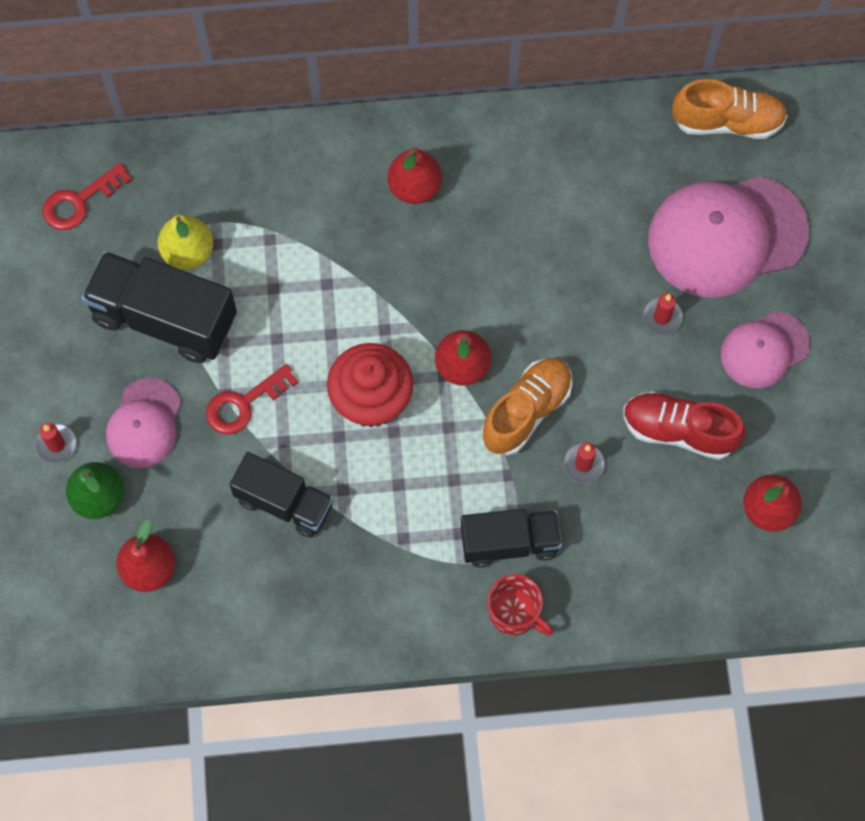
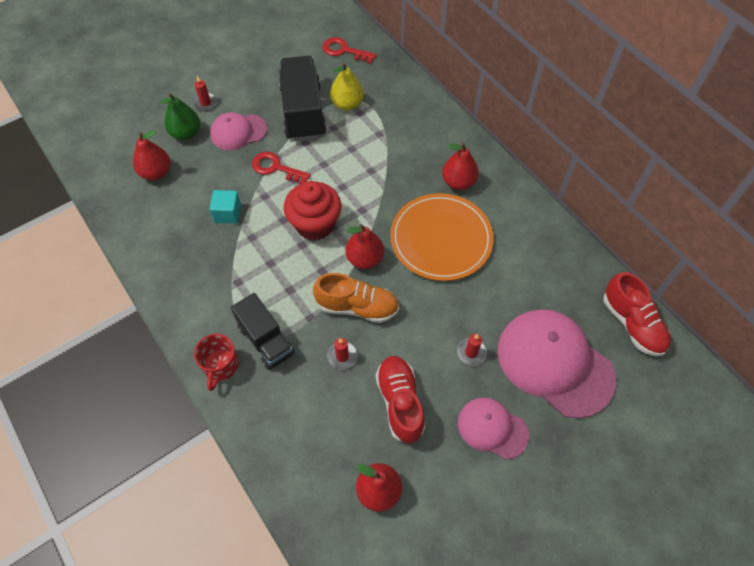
camera: 60 degrees right, 10 degrees down
(284, 502) = (228, 213): black truck -> turquoise cube
(488, 259) = (441, 239): none -> orange plate
(727, 122) = (632, 324): orange shoe -> red shoe

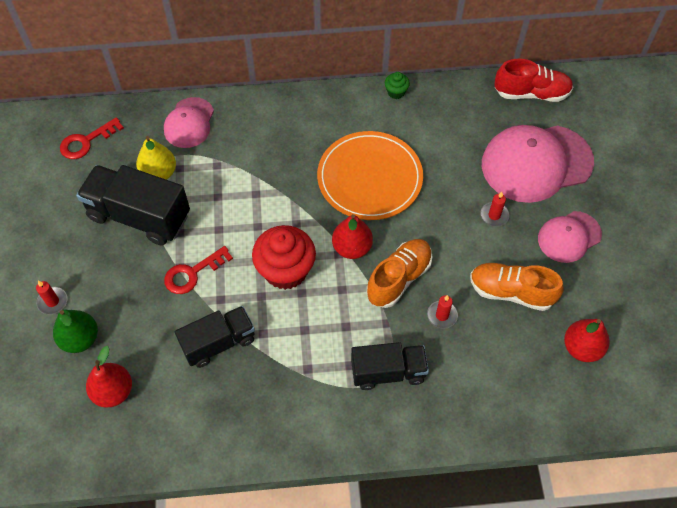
camera: 60 degrees left, 0 degrees up
(221, 366) = (393, 425): red mug -> none
(228, 213) = (218, 343): turquoise cube -> black truck
(238, 132) = (118, 287): pink cap -> pink cap (189, 123)
(400, 402) = (511, 292): red shoe -> orange shoe
(458, 182) = (318, 133): red pear -> none
(543, 216) = (396, 92): none -> green cupcake

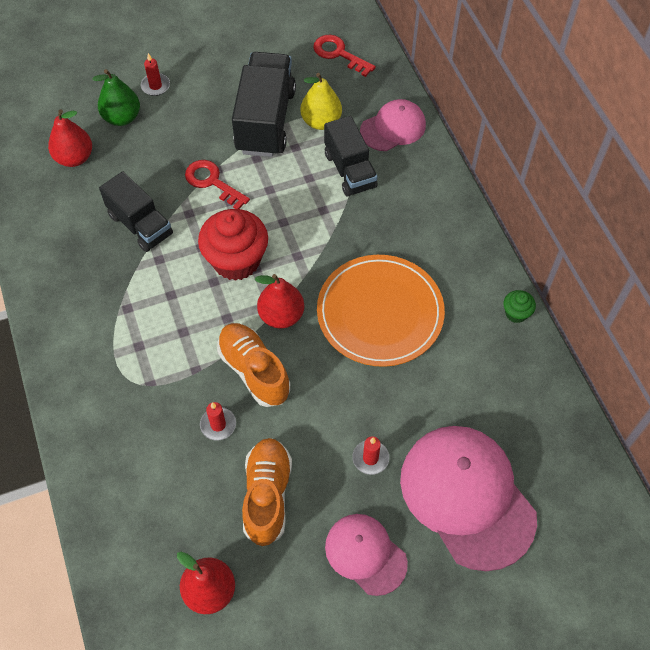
camera: 75 degrees right, 0 degrees up
(189, 123) = (393, 128): pink cap -> pink cap turned 150 degrees clockwise
(388, 372) = (137, 384): black truck -> black truck (350, 170)
(399, 279) = (254, 371): orange shoe -> orange shoe turned 150 degrees counterclockwise
(531, 93) = (581, 473): red shoe -> none

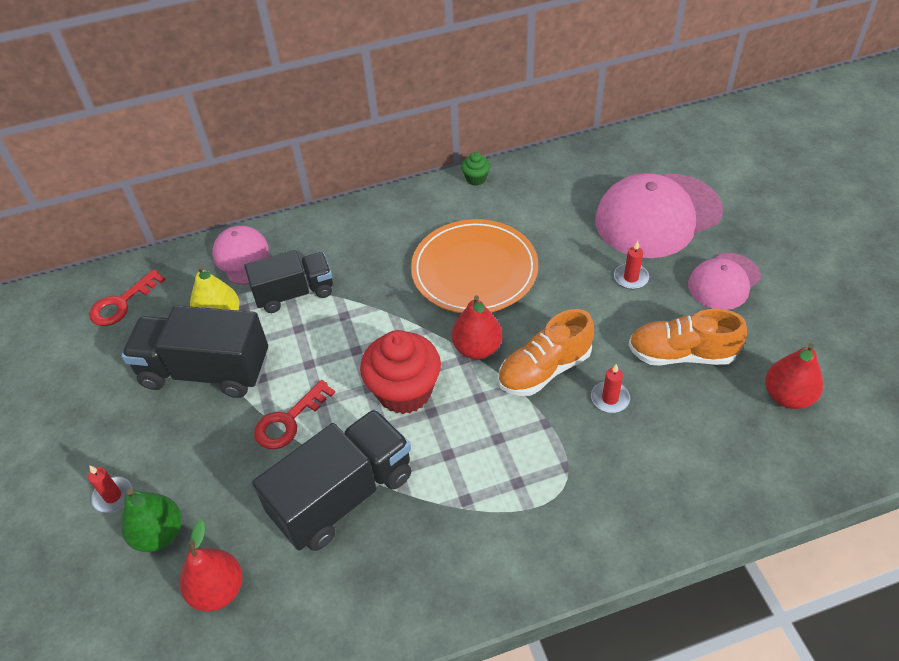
camera: 85 degrees left, 10 degrees down
(140, 225) = (343, 495): black truck -> black truck, size x1.52

